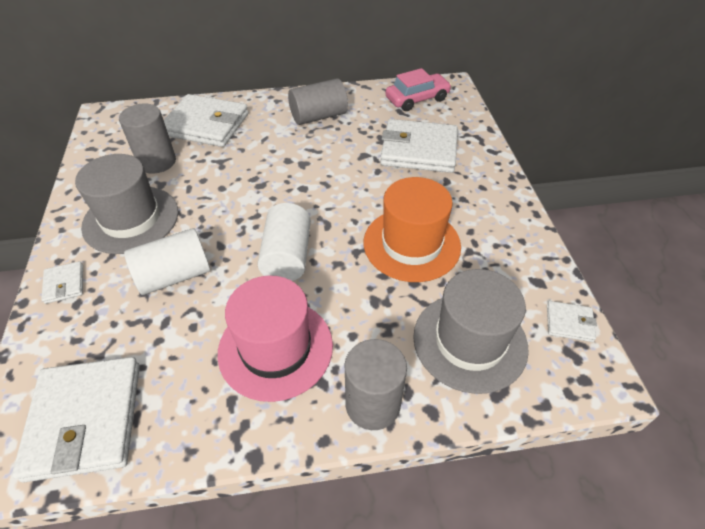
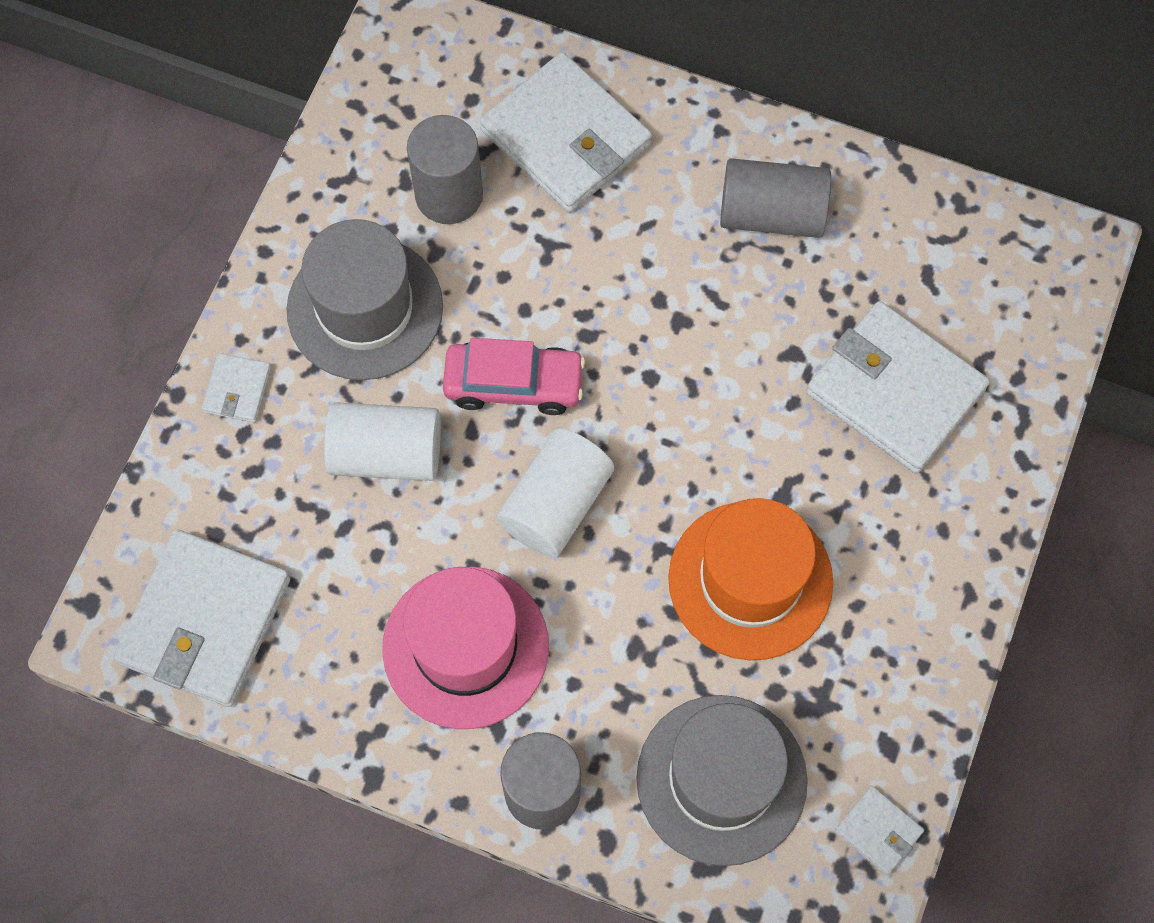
camera: 30 degrees right, 20 degrees up
(417, 99) = (982, 257): pink car -> pink car (514, 384)

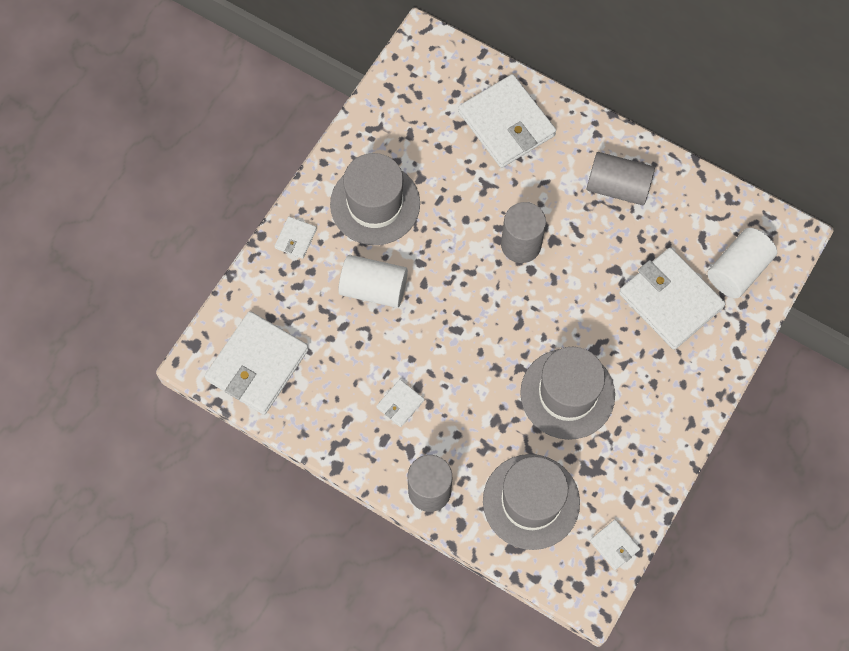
camera: 10 degrees right, 0 degrees up
(449, 194) = (433, 146): grey cylinder -> grey cylinder (521, 244)
(465, 647) = (400, 404): pink hat -> white wallet
(514, 384) = (452, 260): pink car -> none
(556, 504) = (465, 332): white cylinder -> white cylinder (738, 270)
(750, 580) = (567, 394): orange hat -> grey hat

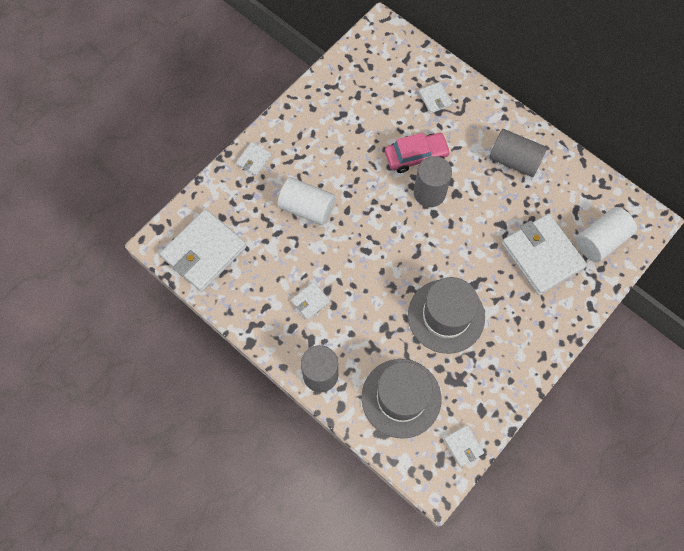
camera: 10 degrees right, 0 degrees up
(375, 204) = (320, 143): grey hat -> none
(496, 201) = (416, 156): none -> pink car
(506, 124) = (435, 99): white wallet -> white wallet, size x0.45

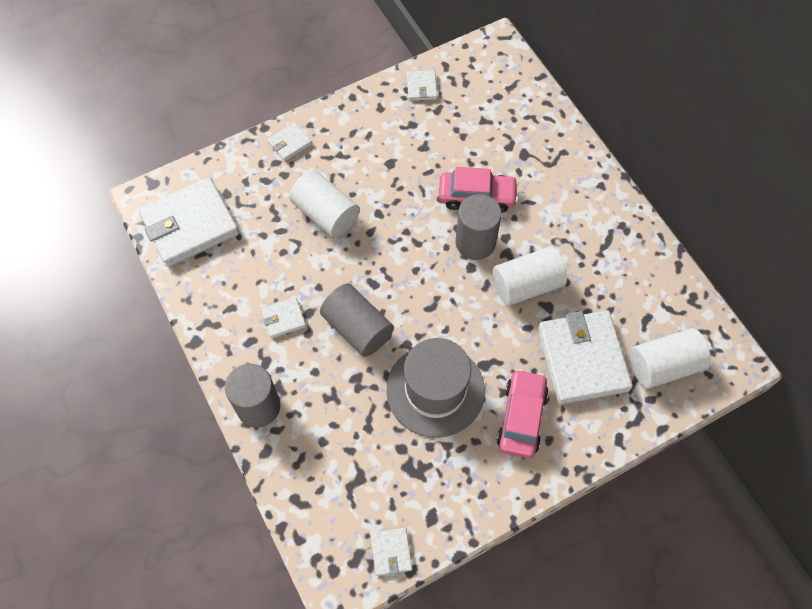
camera: 20 degrees right, 5 degrees down
(401, 398) = (340, 467): grey hat -> none
(435, 99) = (526, 140): white wallet -> white wallet (421, 87)
(480, 213) = (526, 285): none -> white cylinder
(514, 160) = (593, 238): grey cylinder -> grey cylinder (357, 328)
(516, 314) = (521, 417): none -> pink car

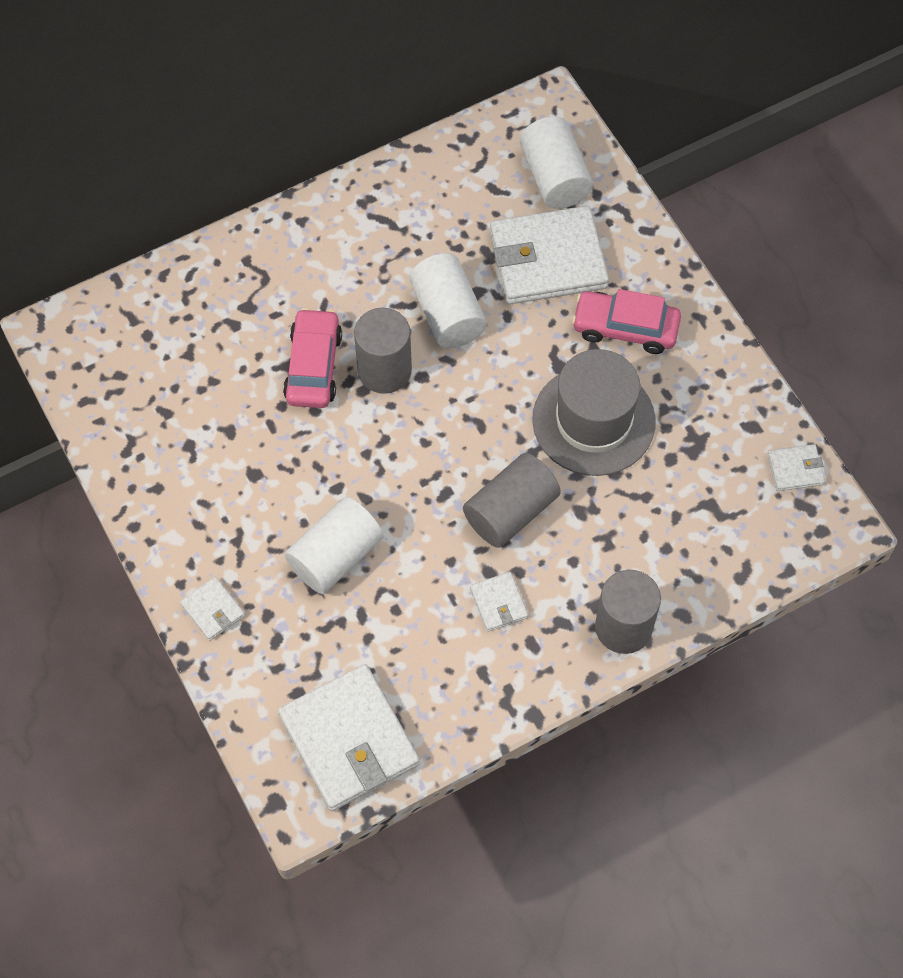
camera: 90 degrees left, 0 degrees up
(421, 87) = (123, 432): white wallet -> none

